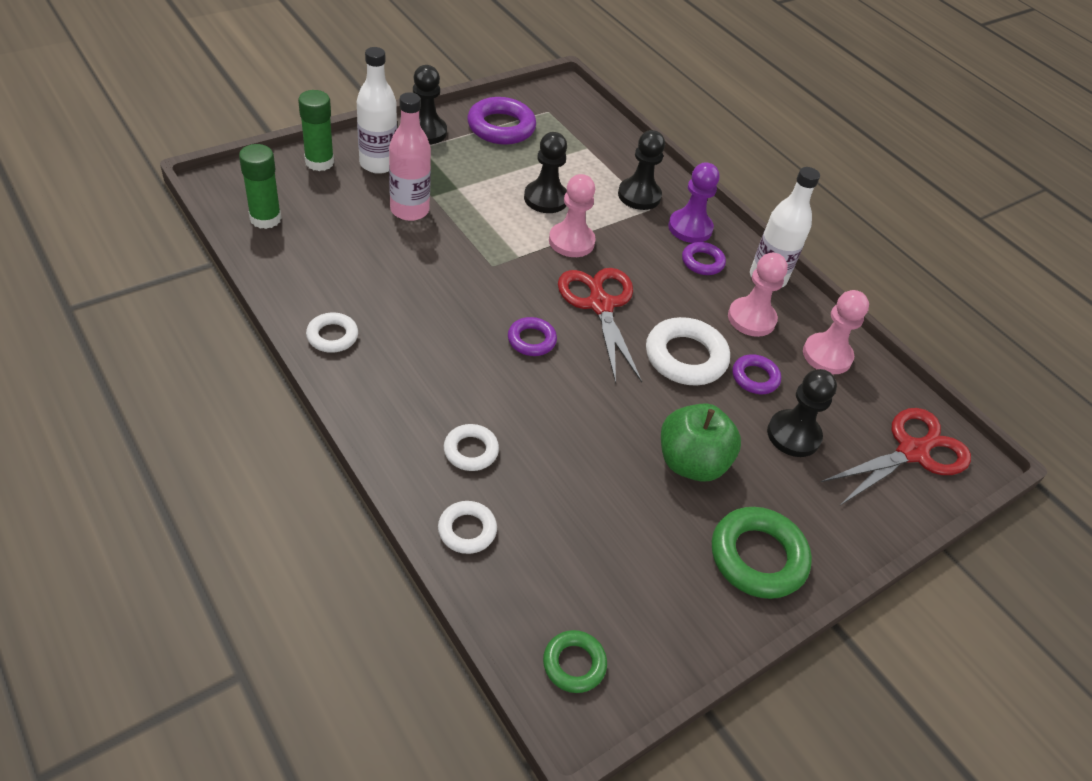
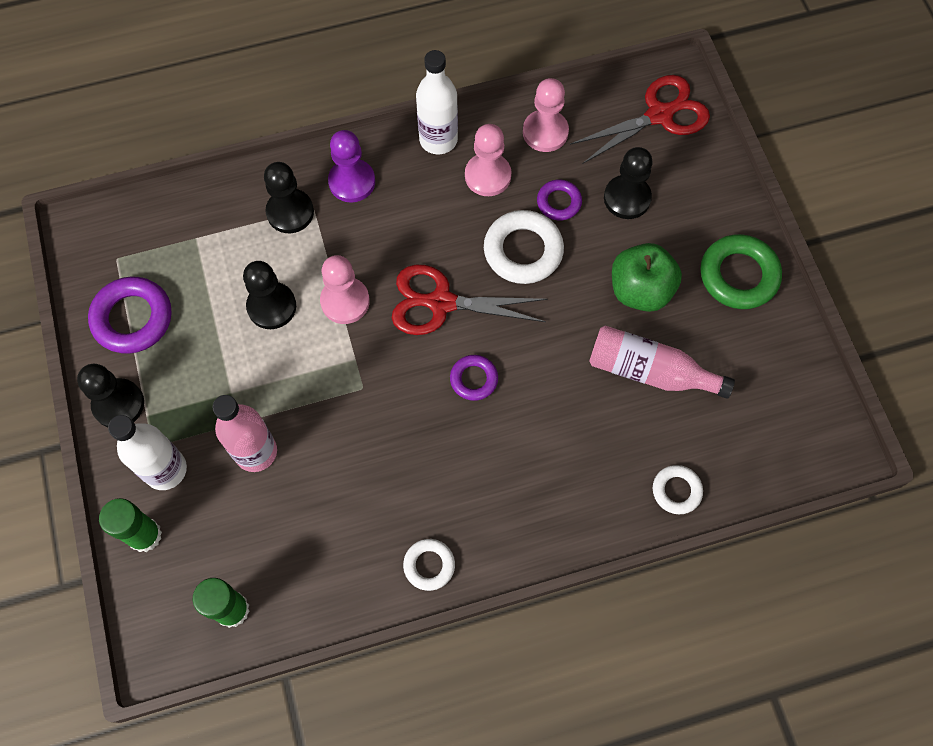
camera: 65 degrees left, 20 degrees up
(471, 451) = (594, 467): white ring -> none
(574, 664) = (807, 441): green ring -> none
(599, 484) = (649, 371): none -> pink bottle
(702, 262) = (403, 189): purple ring -> none
(913, 451) = (660, 114): red scissors -> red scissors turned 75 degrees clockwise

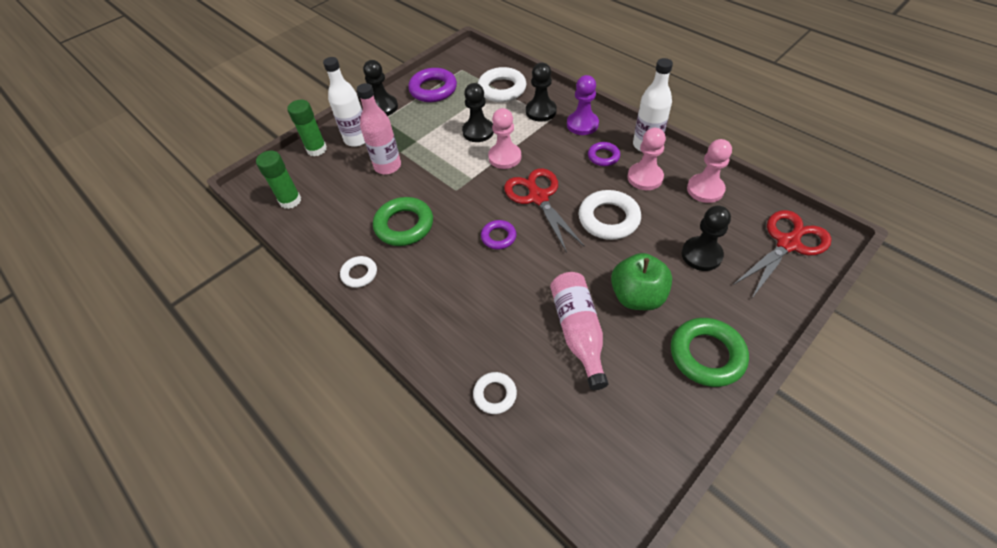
camera: 65 degrees right, 15 degrees down
(206, 232) = (502, 89): none -> white ring
(382, 478) = (404, 225): none -> green ring
(559, 202) = (661, 220): purple ring -> purple ring (603, 156)
(660, 114) = (788, 243): red scissors -> red scissors turned 75 degrees counterclockwise

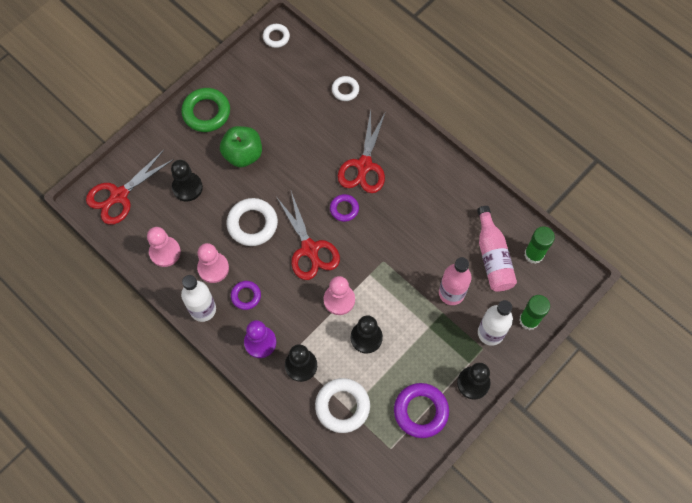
camera: 175 degrees right, 15 degrees up
(359, 274) = (453, 178): white ring -> white ring (276, 37)
(404, 225) = (424, 223): green ring -> none
(472, 285) = (364, 166): none -> red scissors
(578, 331) = (288, 129): pink bottle -> pink bottle (493, 257)

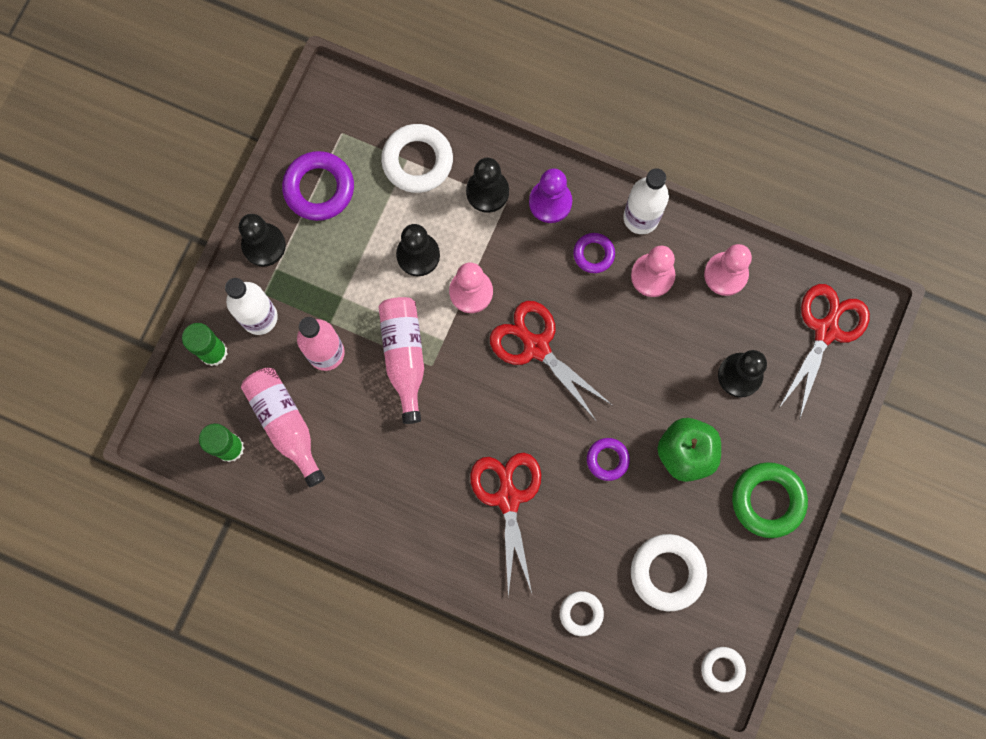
camera: 160 degrees right, 10 degrees up
(252, 224) = (627, 355): white ring -> white ring (667, 572)
(344, 209) = (511, 421): purple ring -> purple ring (607, 459)
(399, 273) = (404, 356): none -> pink bottle

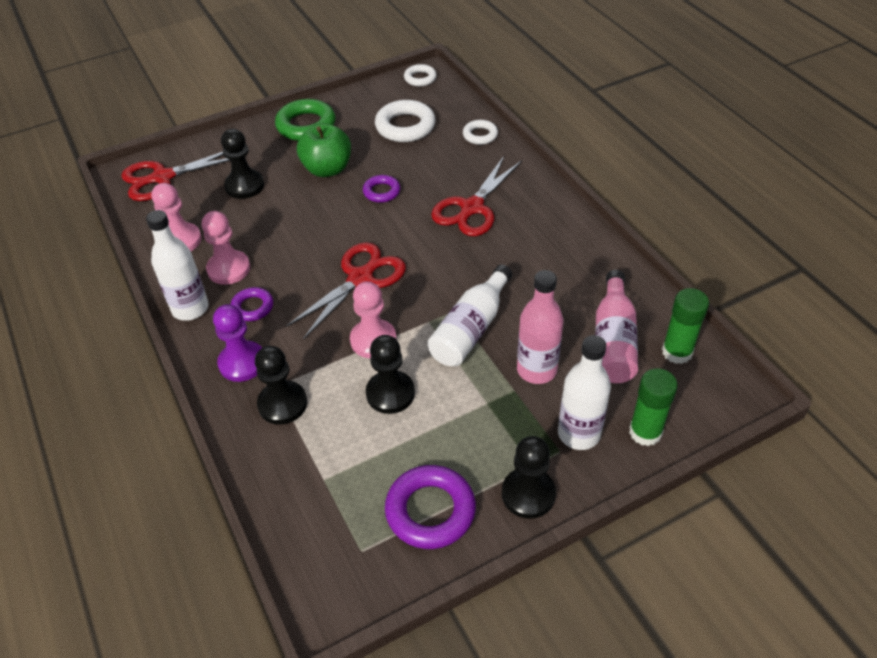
camera: 140 degrees left, 30 degrees down
(404, 356) = (470, 329): pink bottle -> white bottle
(417, 161) = (315, 471): white ring -> none
(535, 346) = (361, 277): red scissors -> red scissors turned 135 degrees counterclockwise

